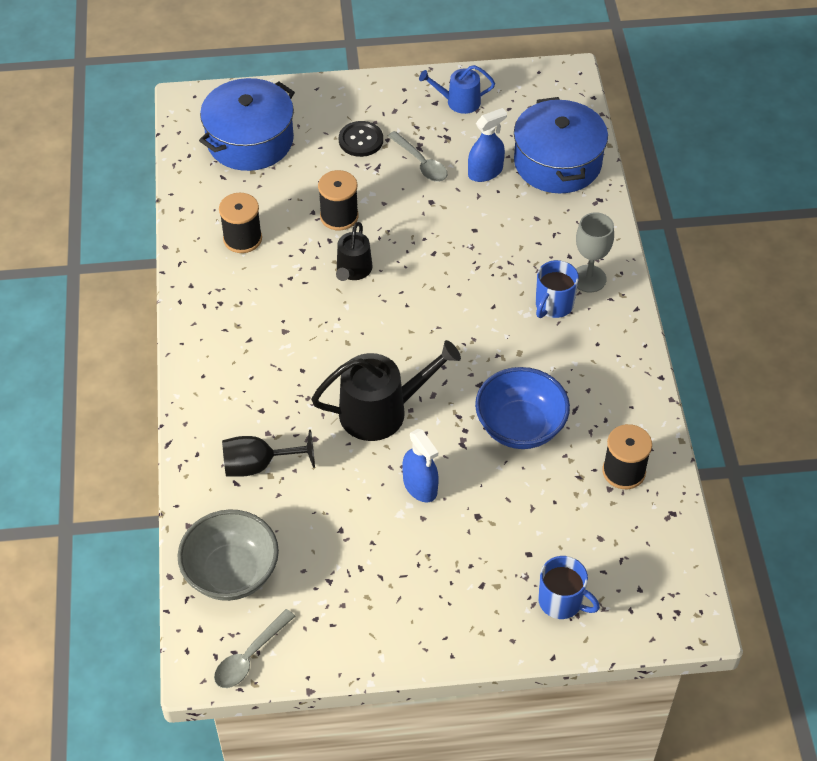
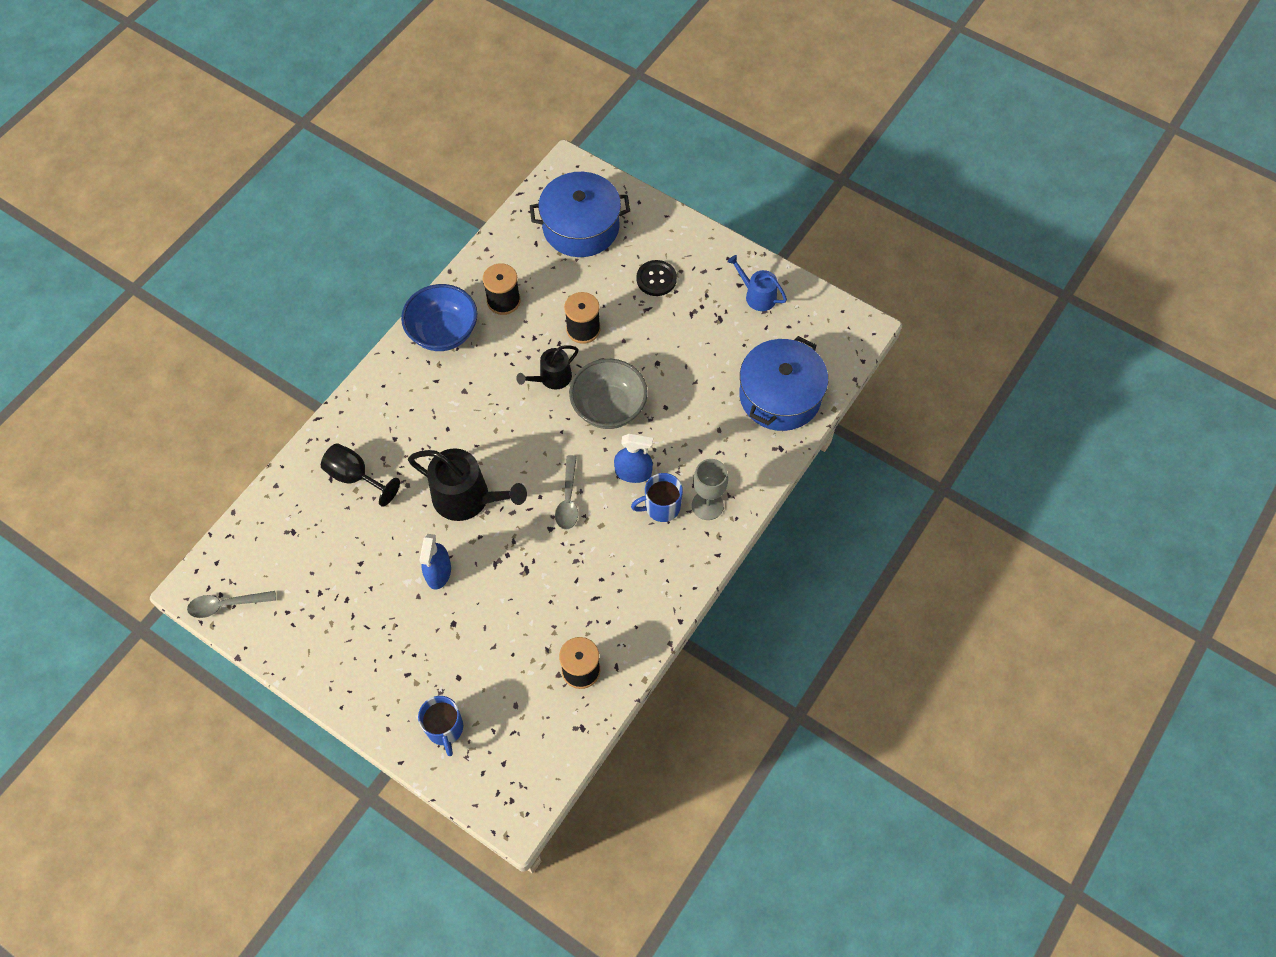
camera: 40 degrees right, 10 degrees up
(231, 573) = (269, 539): grey bowl -> grey bowl (609, 408)
(421, 163) = (680, 327): grey spoon -> grey spoon (568, 499)
(485, 172) = (719, 366): blue spray bottle -> blue spray bottle (633, 472)
(520, 427) = (545, 581): blue bowl -> blue bowl (443, 332)

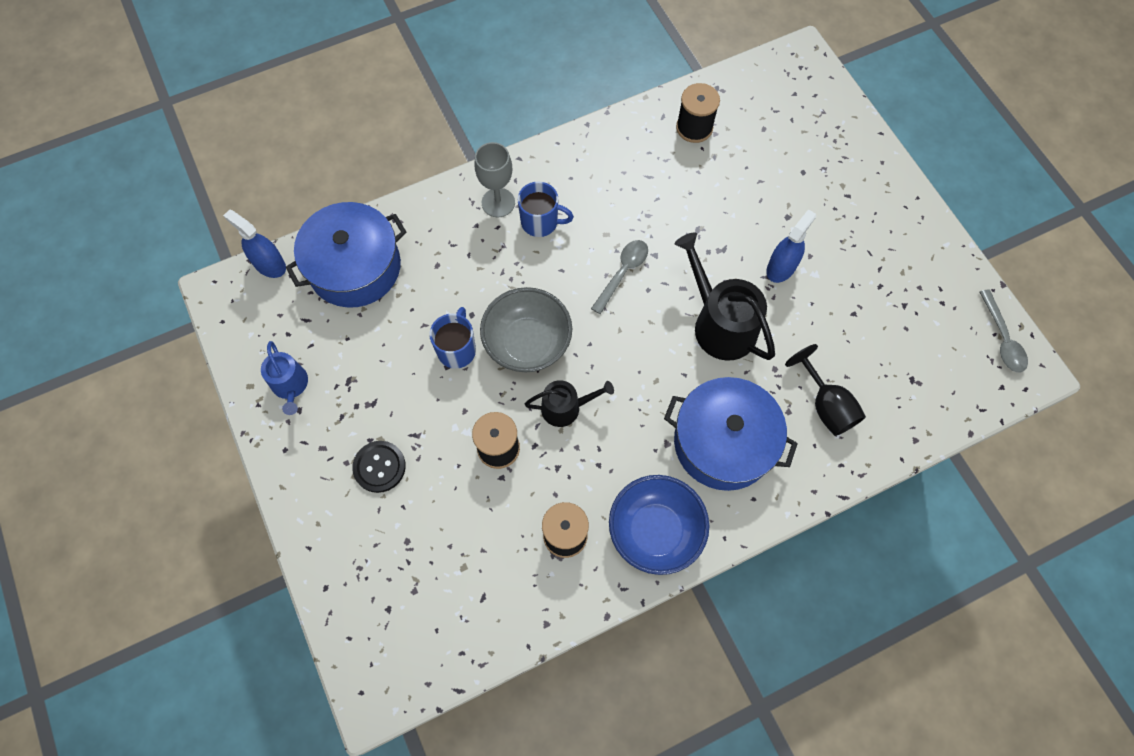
camera: 150 degrees left, 5 degrees up
(226, 605) = (1002, 338): grey spoon -> grey spoon turned 60 degrees clockwise
(445, 728) = (832, 139): blue mug -> blue mug (457, 349)
(581, 227) = (416, 590): blue pot -> blue pot (723, 442)
(633, 472) = (545, 266): blue spray bottle -> blue spray bottle (269, 264)

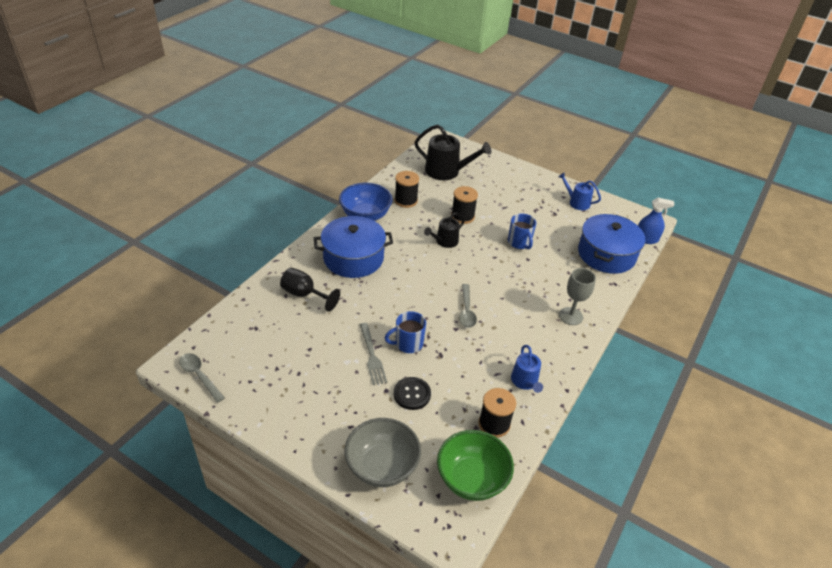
camera: 145 degrees right, 25 degrees down
(379, 467) = (507, 192): black button -> black button (412, 394)
(527, 343) = (487, 258): grey bowl -> grey bowl (382, 466)
(540, 222) = (537, 316): blue mug -> blue mug (408, 343)
(625, 153) = (525, 381): none -> blue watering can
(720, 324) = (390, 309): black watering can -> black watering can (446, 171)
(754, 91) = (471, 479): none -> green bowl
(781, 267) = (372, 355): blue spray bottle -> grey fork

